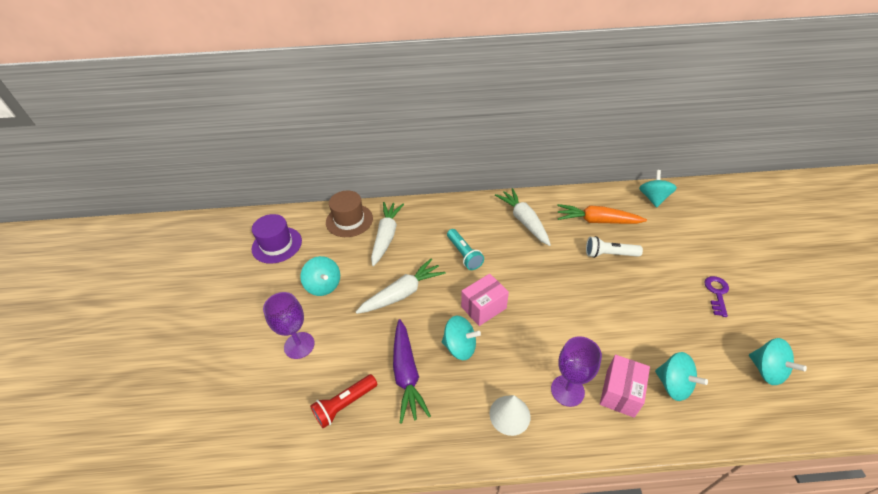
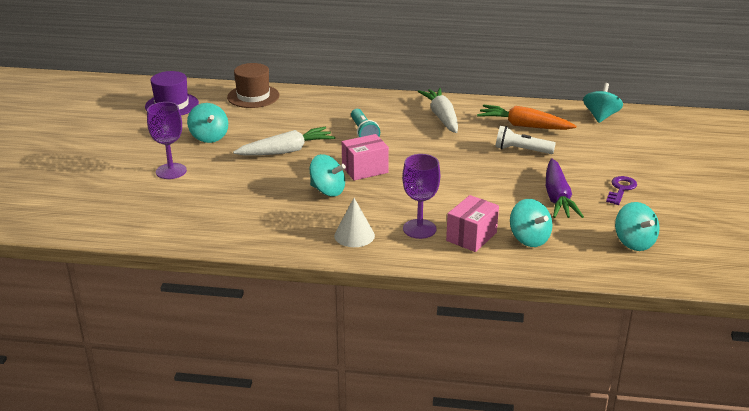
camera: 10 degrees right, 15 degrees down
(345, 404) = (201, 210): red flashlight -> none
(386, 236) = (287, 112): white carrot -> none
(407, 374) = (267, 200): purple carrot -> purple carrot (557, 197)

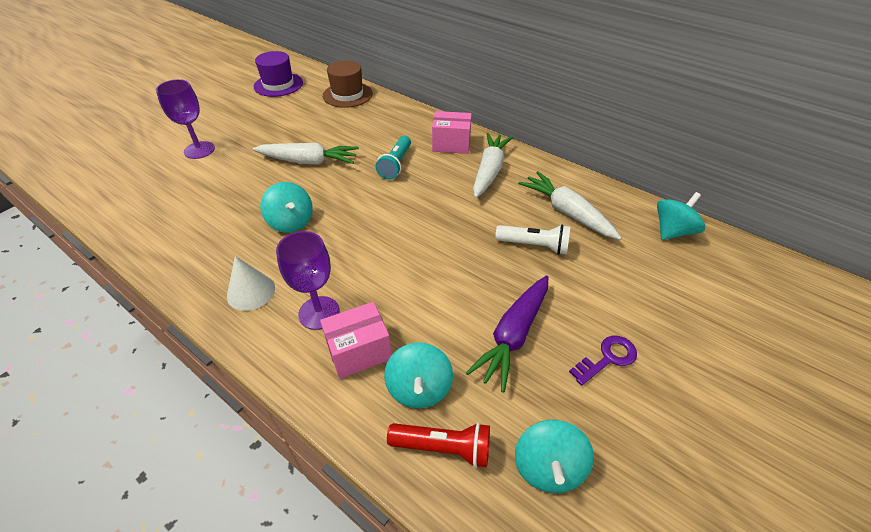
camera: 30 degrees right, 15 degrees up
(209, 137) = (267, 125): turquoise spinning top -> none
(365, 169) = (351, 209): pink box -> pink box (451, 144)
(521, 150) = (534, 245): white flashlight -> white flashlight turned 150 degrees clockwise
(523, 126) = (567, 212): orange carrot -> white carrot
(571, 256) = (443, 448): none -> red flashlight

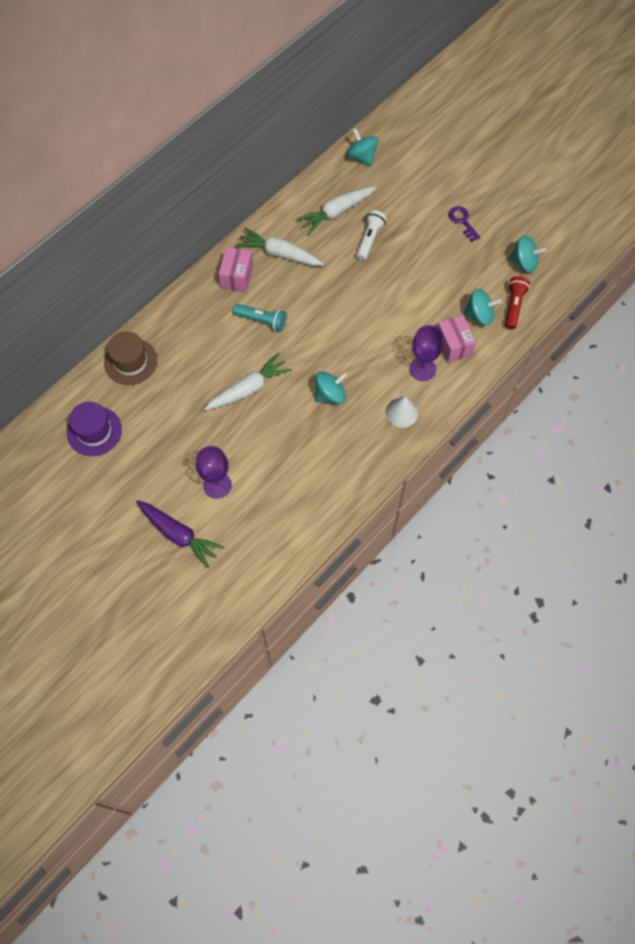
camera: 85 degrees left, 20 degrees up
(309, 161) = (248, 389): white carrot -> white carrot turned 45 degrees clockwise
(513, 336) = (445, 264): purple carrot -> purple carrot (179, 534)

